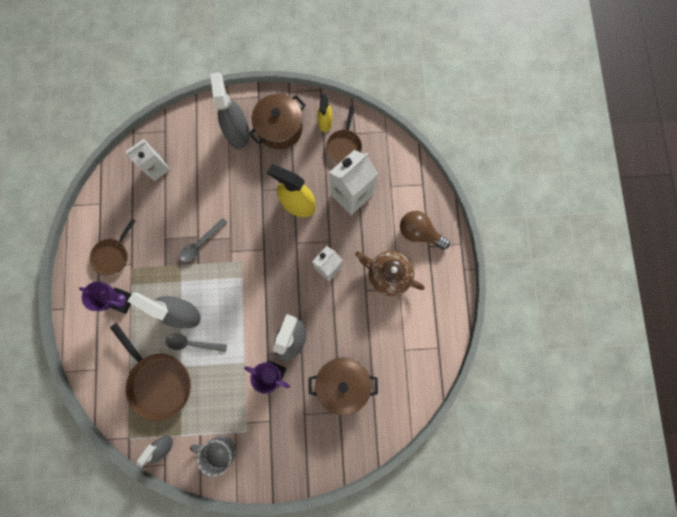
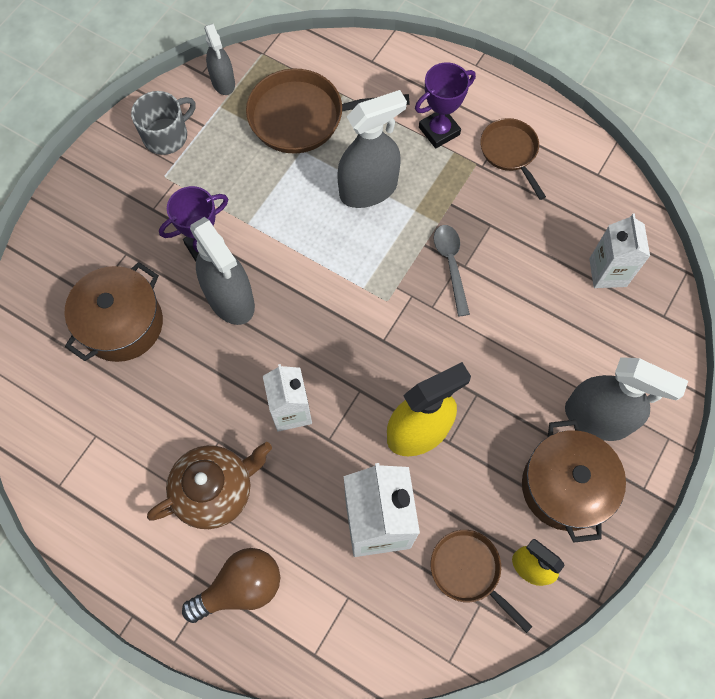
camera: 125 degrees right, 10 degrees down
(192, 343) = (321, 178): grey spoon -> none

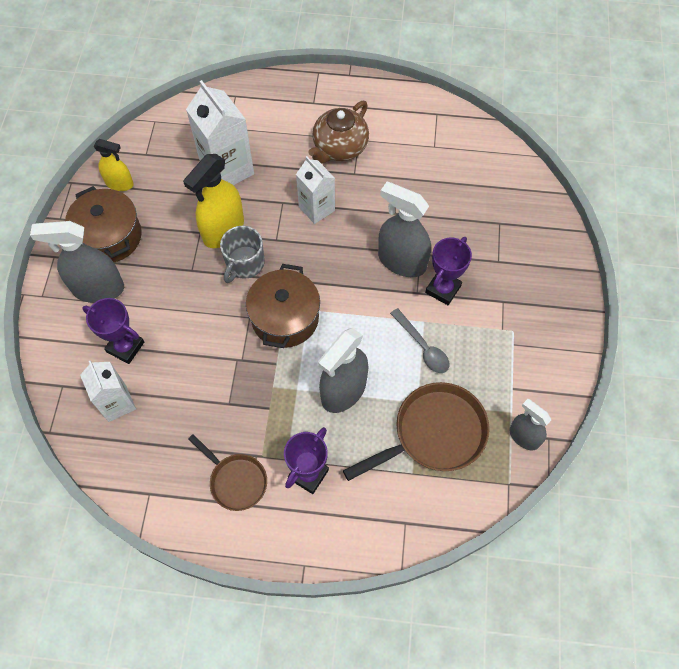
camera: 155 degrees right, 5 degrees down
(122, 324) = (465, 214): brown pot -> brown pot (285, 318)
(166, 136) = (536, 365): grey mug -> grey mug (244, 263)
(240, 587) = (295, 109): brown light bulb -> none
(451, 265) = (248, 356): grey spoon -> grey spoon (422, 347)
(468, 571) = (159, 167): brown pan -> none
(582, 330) = (125, 347): none -> purple trophy

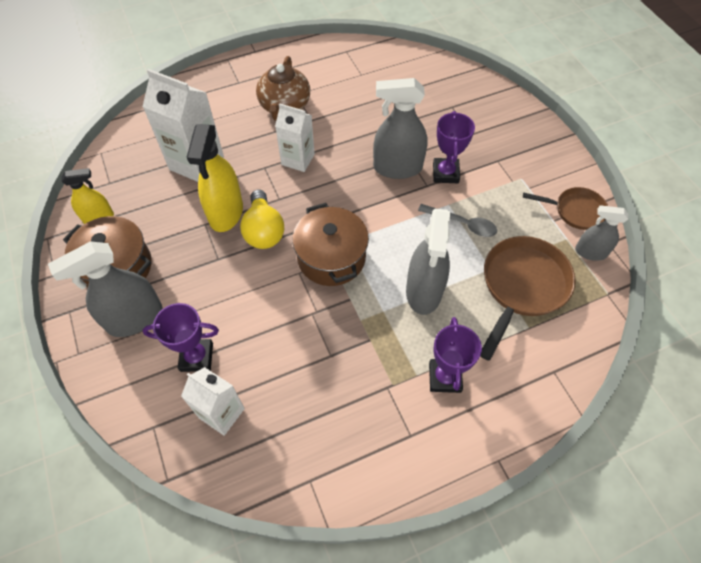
camera: 30 degrees left, 5 degrees down
(236, 481) = (384, 420): brown pan -> brown pan (575, 211)
(244, 263) = (264, 230): grey mug -> yellow light bulb

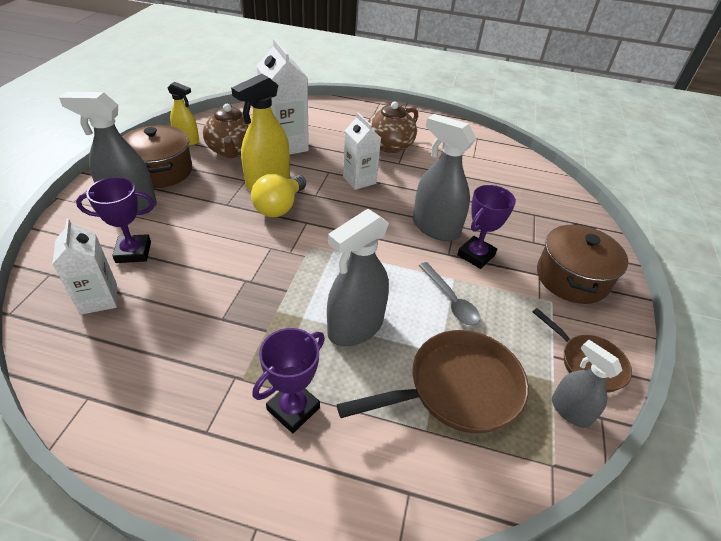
camera: 35 degrees right, 15 degrees down
(156, 200) = (232, 150): none -> brown teapot
(197, 357) = (133, 252): purple trophy -> purple trophy turned 45 degrees counterclockwise
(331, 258) = (307, 254): brown pot -> brown pot (571, 278)

